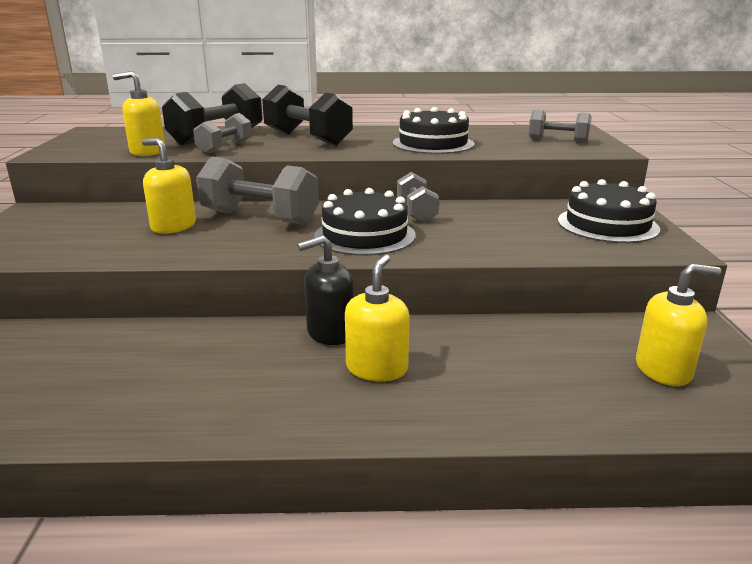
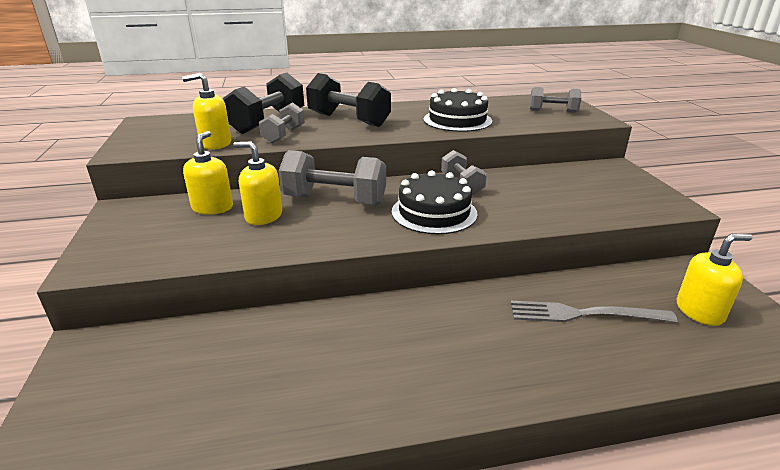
camera: 10 degrees left, 5 degrees up
(330, 333) = (431, 305): black soap dispenser -> none
(377, 368) = (487, 336): yellow soap dispenser -> yellow soap dispenser (212, 208)
(509, 358) = (584, 314): none -> grey fork
(607, 224) = (615, 186): black cake -> none

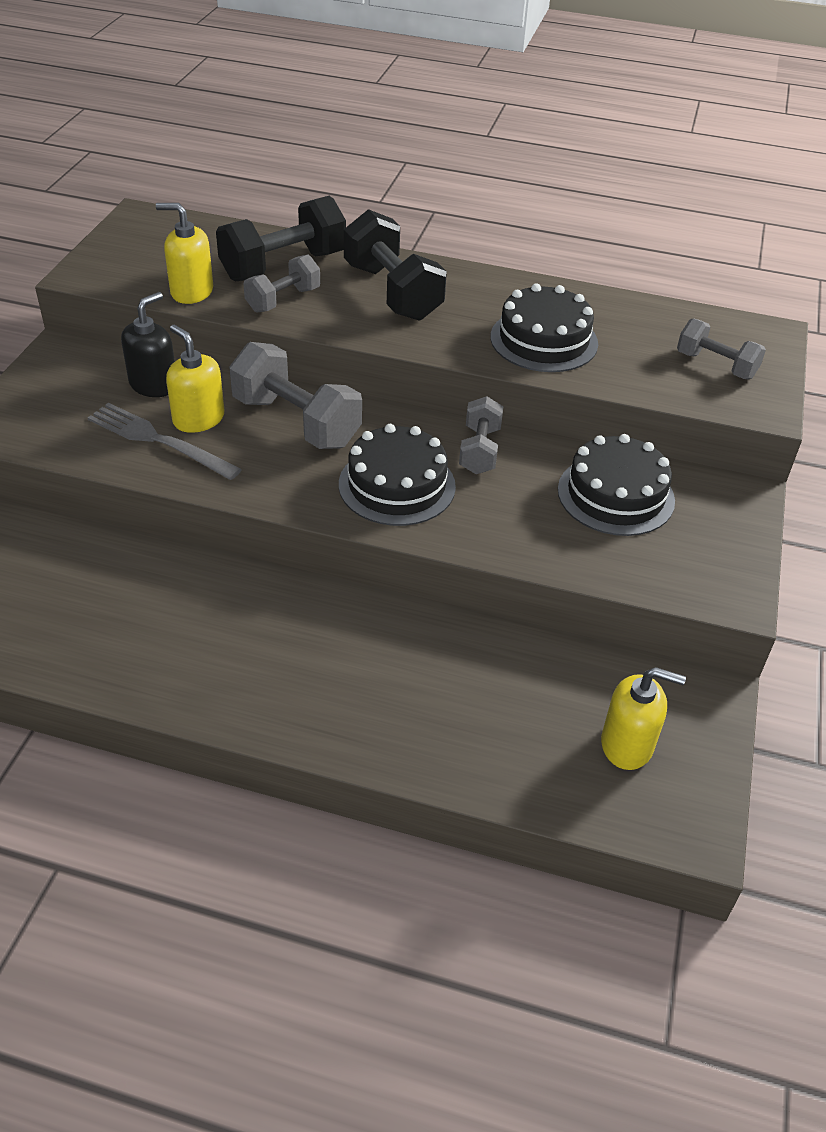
camera: 25 degrees right, 15 degrees up
(212, 208) = (154, 385): yellow soap dispenser -> black soap dispenser
(557, 183) = (615, 495): none -> black cake
(584, 314) = (481, 687): grey fork -> grey fork (158, 440)

